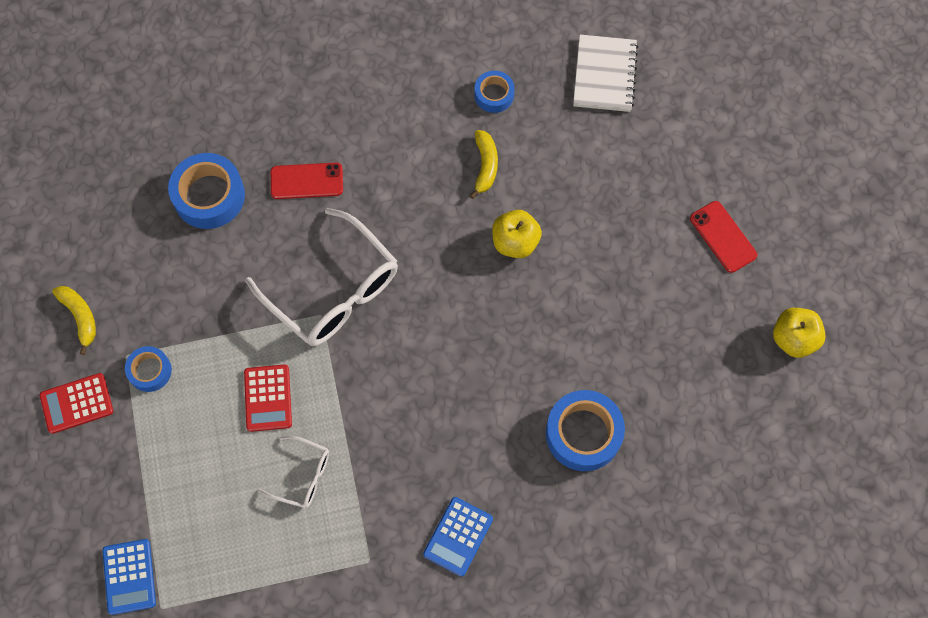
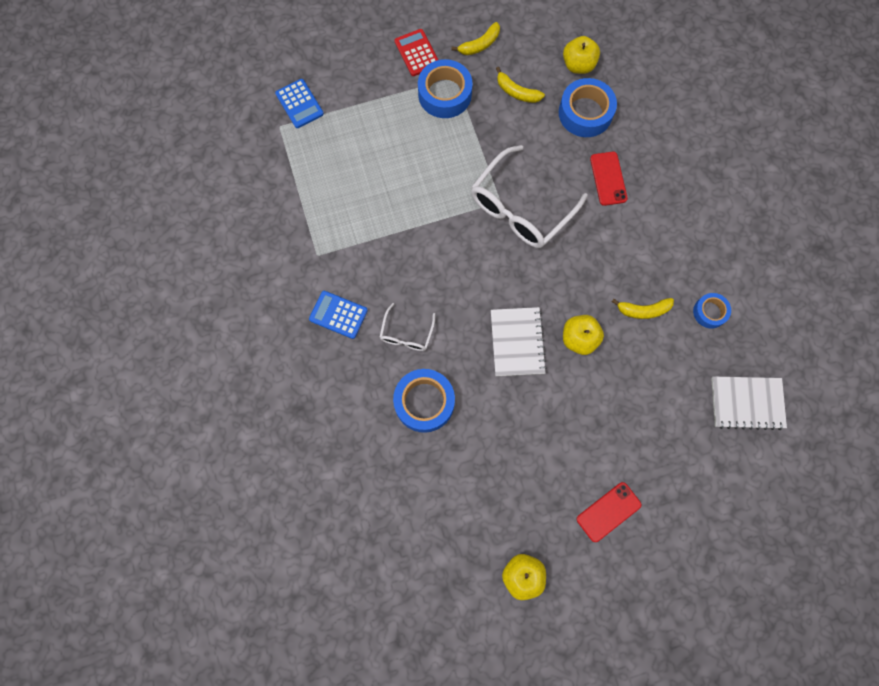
camera: 85 degrees right, 5 degrees up
(129, 576) = (299, 104): blue calculator -> blue calculator turned 105 degrees counterclockwise
(136, 195) = (578, 65): none -> yellow apple
(150, 371) = (444, 94): blue tape -> blue tape, size x1.74
(163, 277) = (517, 92): none -> yellow banana
(268, 398) = (432, 173): red calculator -> none
(302, 475) = (376, 203): white glasses -> white glasses (406, 334)
(514, 314) = (517, 342): none -> white notebook

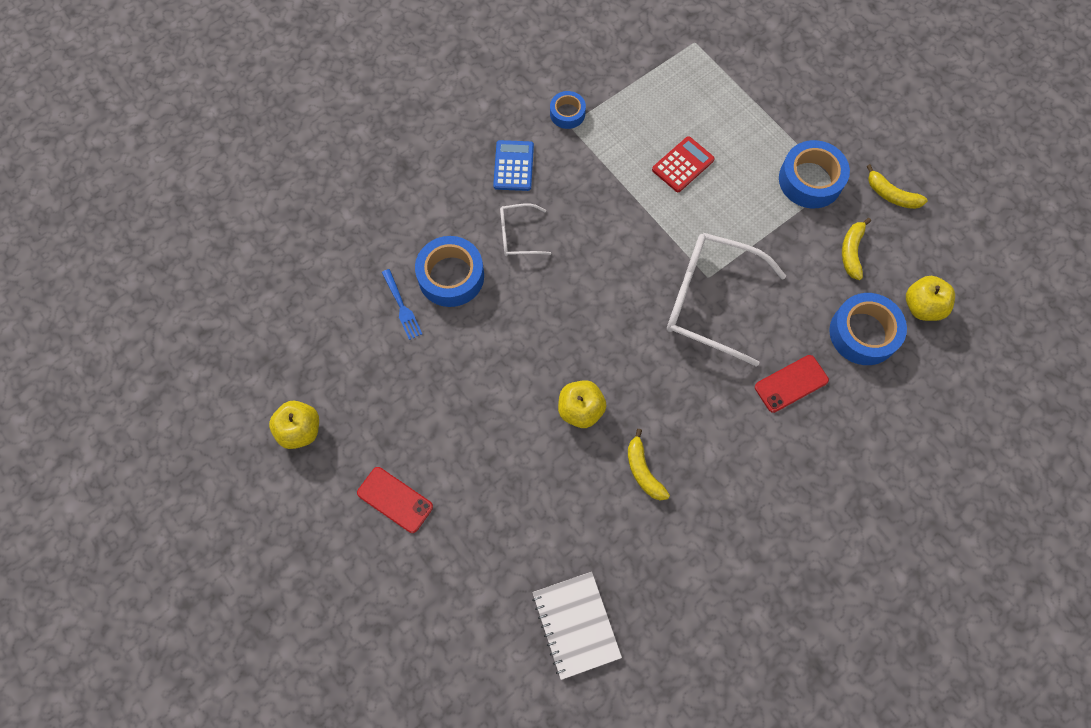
camera: 70 degrees right, 5 degrees down
(299, 104) = (728, 50): blue calculator -> none
(417, 53) = (846, 136): red calculator -> red calculator (683, 165)
(437, 453) = (401, 306): none -> blue fork
(517, 342) = (551, 346): white notebook -> none
(709, 312) = (672, 549): blue tape -> blue tape (567, 113)

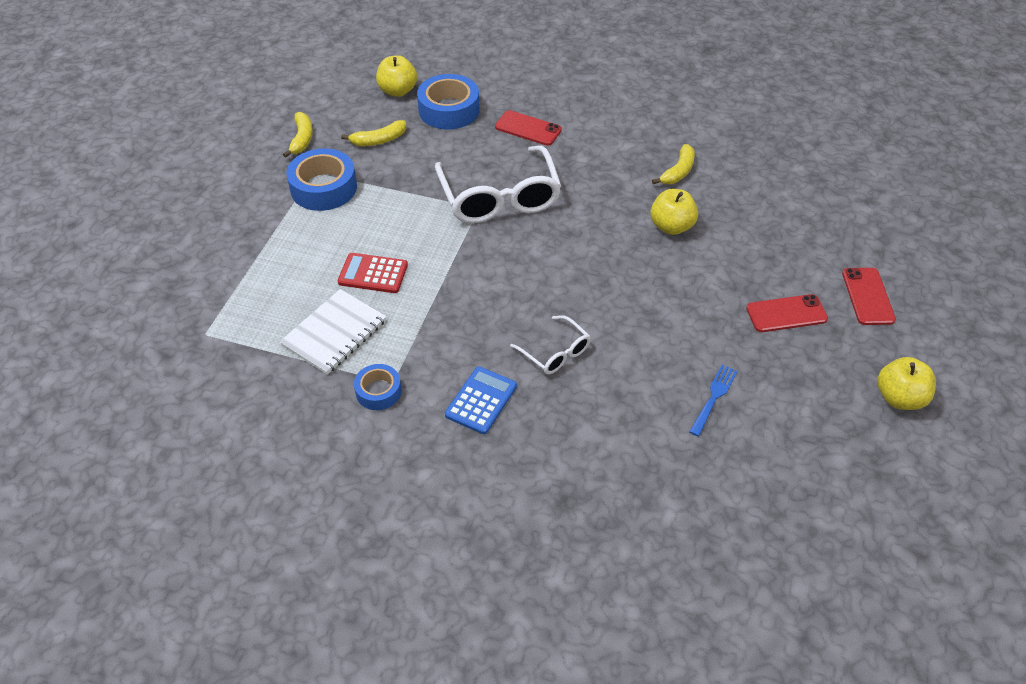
camera: 125 degrees left, 20 degrees down
(428, 420) = (786, 314): none -> red phone
(451, 276) = (646, 378): blue tape -> none
(513, 166) = (481, 400): blue calculator -> blue calculator turned 150 degrees clockwise
(576, 625) = (818, 155): white notebook -> white notebook (334, 333)

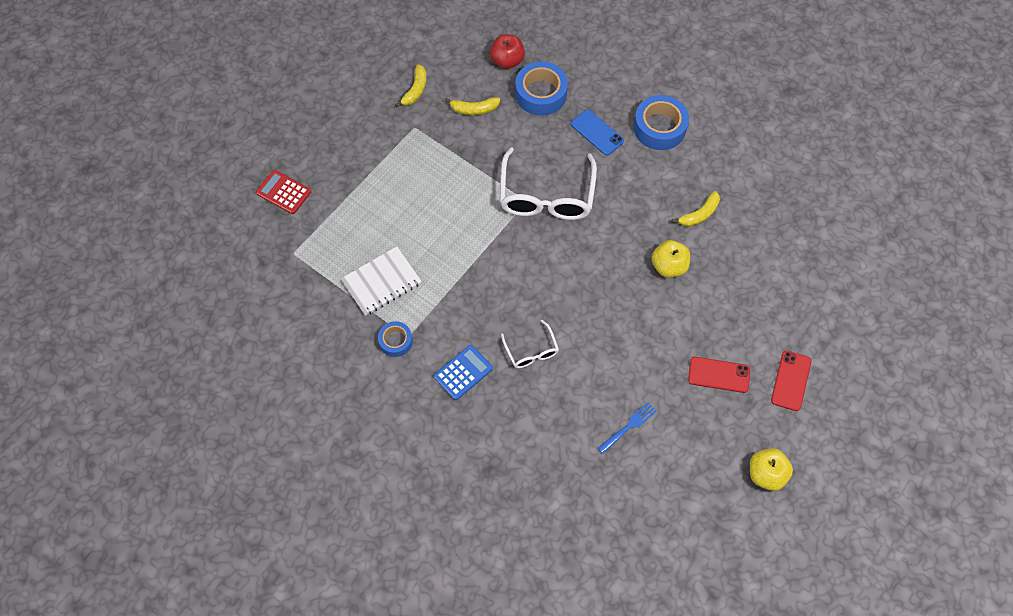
camera: 20 degrees right, 15 degrees up
(323, 188) = (416, 145): blue tape -> blue tape (659, 128)
(373, 274) = (426, 238): red calculator -> red calculator (283, 192)
(398, 91) = (507, 61): yellow apple -> red apple
(528, 128) = (597, 132): red phone -> blue phone

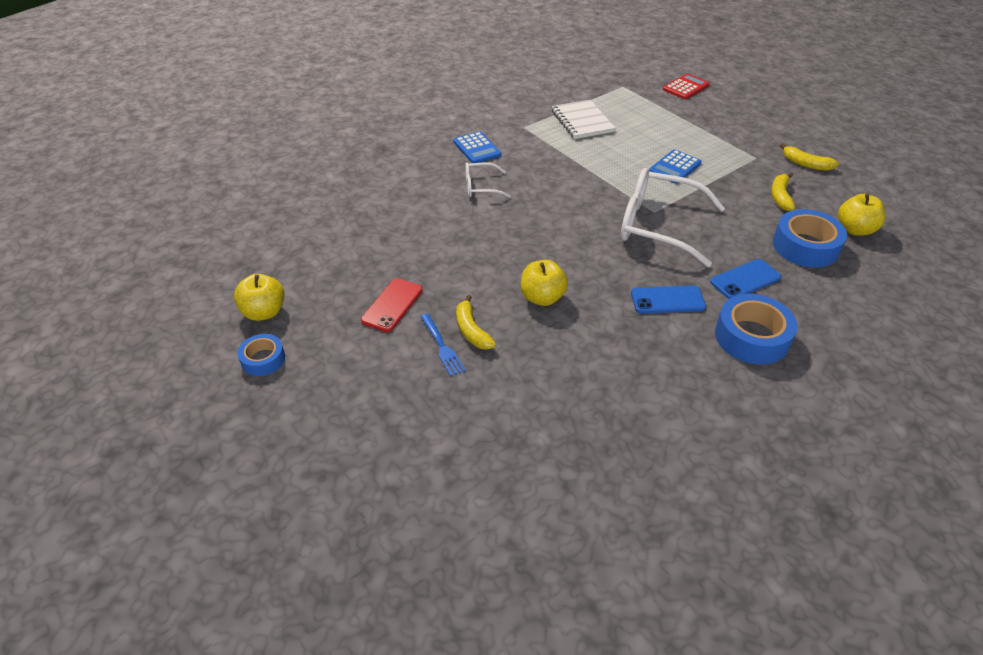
camera: 105 degrees right, 20 degrees down
(395, 341) = (522, 121): blue tape -> blue tape (263, 359)
(450, 190) = (675, 167): none -> blue calculator
(507, 61) = (855, 229): red apple -> yellow apple
(628, 427) = (373, 229): blue fork -> blue fork (441, 346)
(639, 181) = (667, 300): none -> blue phone
(699, 214) = (608, 342): yellow banana -> yellow banana (471, 330)
(791, 380) = (353, 364): red phone -> none

